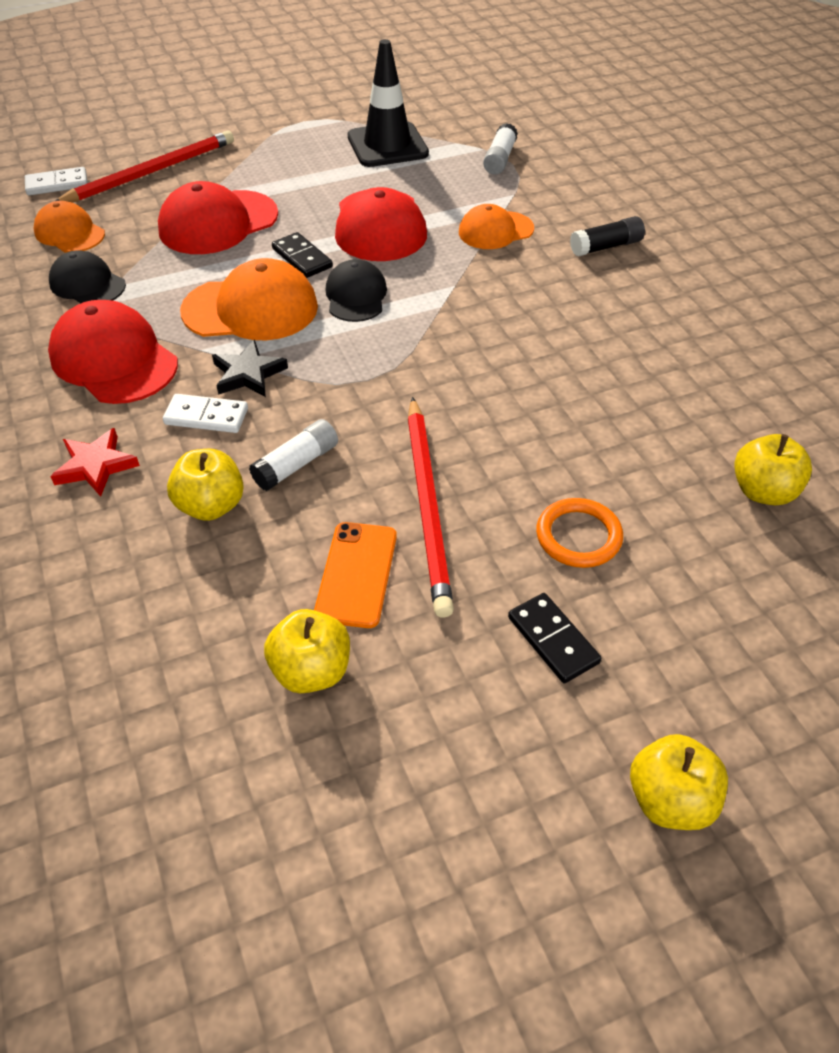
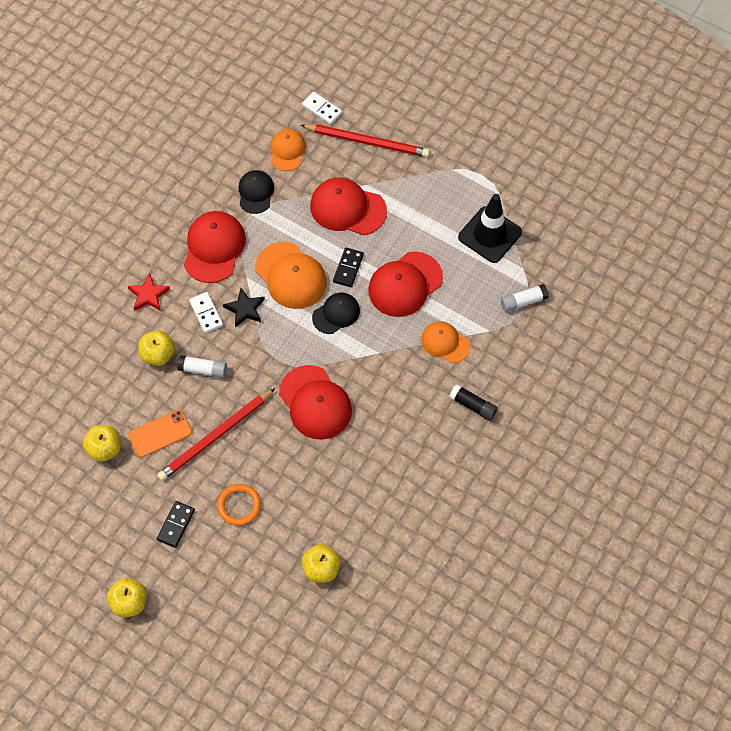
camera: 55 degrees right, 15 degrees up
(472, 373) = (315, 402): none -> red cap

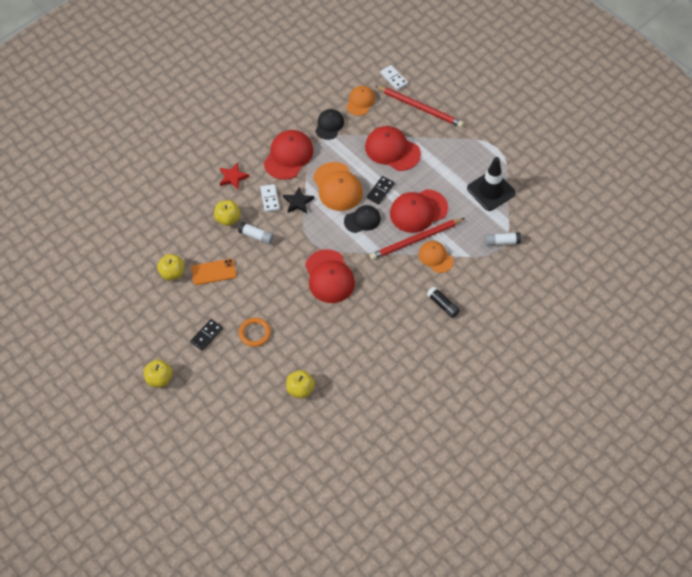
camera: 15 degrees right, 5 degrees down
(215, 436) = (251, 283): red pencil -> red pencil (415, 240)

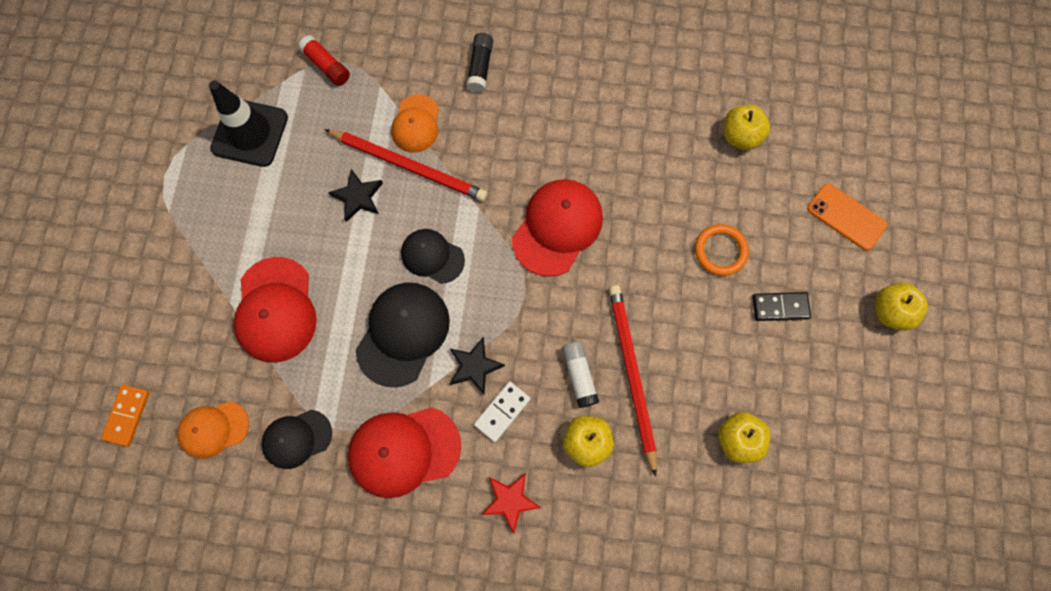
camera: 130 degrees left, 15 degrees up
(213, 272) = (685, 383): orange phone -> orange phone (846, 217)
(337, 187) = (403, 334): orange cap -> black cap
(380, 191) = (363, 270): black domino -> none
(394, 78) = (127, 415): white domino -> orange domino
(418, 211) = (358, 197): red cap -> black star
(420, 108) = (162, 331): red pencil -> red pencil (632, 374)
(501, 242) = (326, 66): white glue stick -> red glue stick

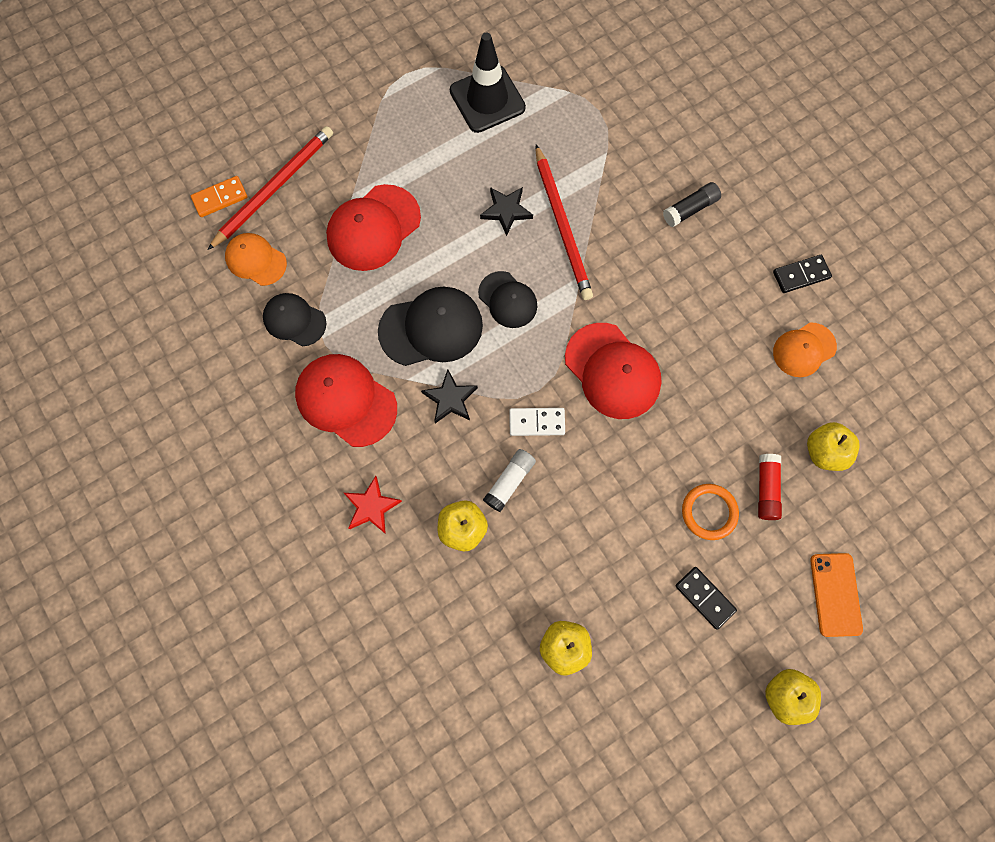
camera: 50 degrees right, 0 degrees up
(326, 66) = (586, 105): red glue stick -> red glue stick (766, 489)
(416, 124) = (600, 202): orange cap -> orange cap (804, 350)
(432, 256) = (508, 300): black cap -> black cap turned 150 degrees clockwise
(502, 412) = (433, 447): white domino -> white domino (537, 422)
(557, 228) = (612, 371): red cap -> red cap turned 60 degrees clockwise
(599, 38) = (801, 275): none -> black domino
(632, 374) = (545, 521): red pencil -> red pencil (274, 188)

